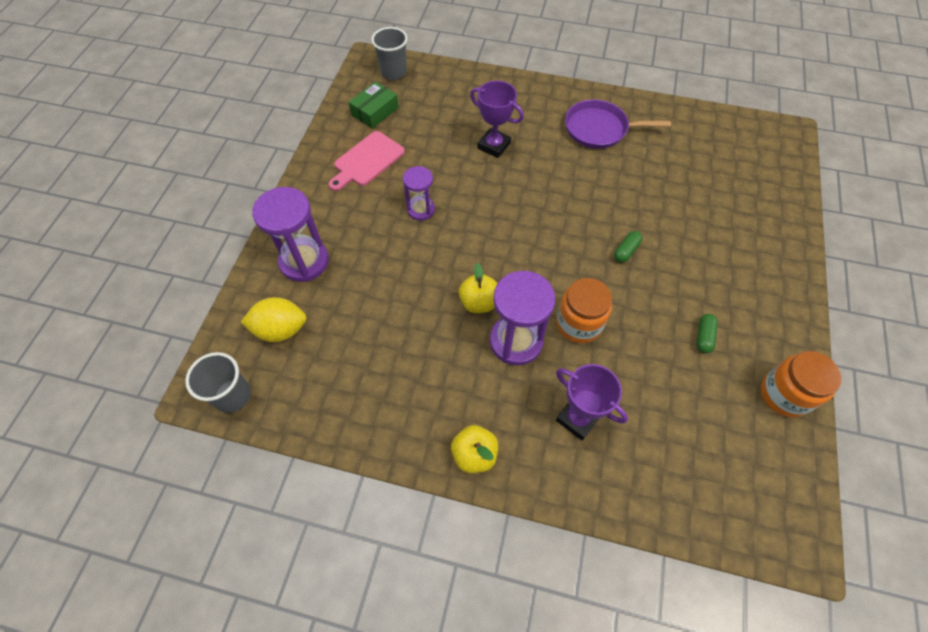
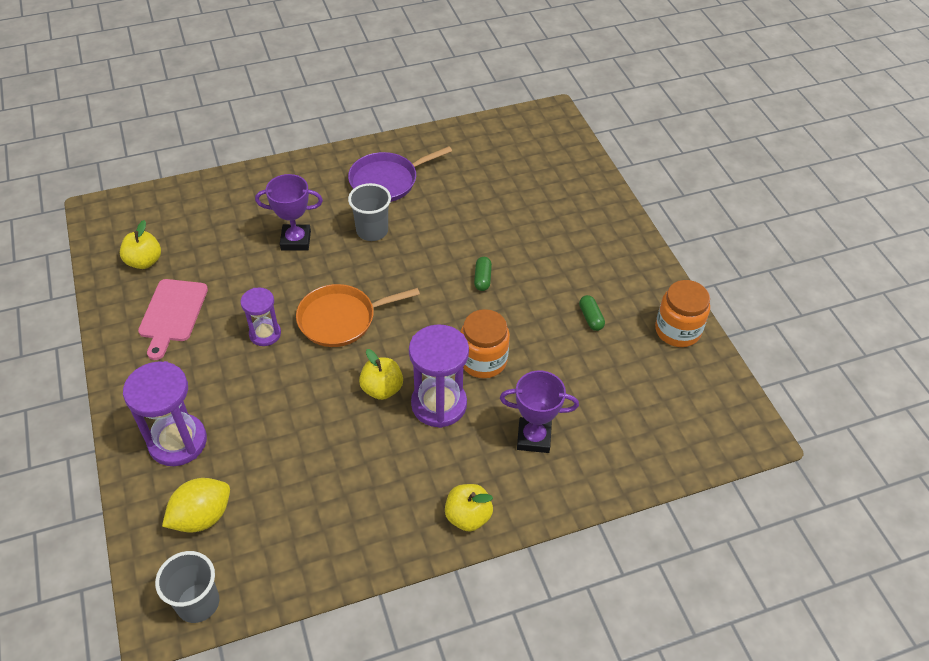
camera: 35 degrees left, 10 degrees down
(375, 111) = (144, 261): green box -> yellow apple
(393, 72) = (135, 213): grey cup -> grey cup (372, 231)
(485, 227) = (341, 319): none -> orange pan

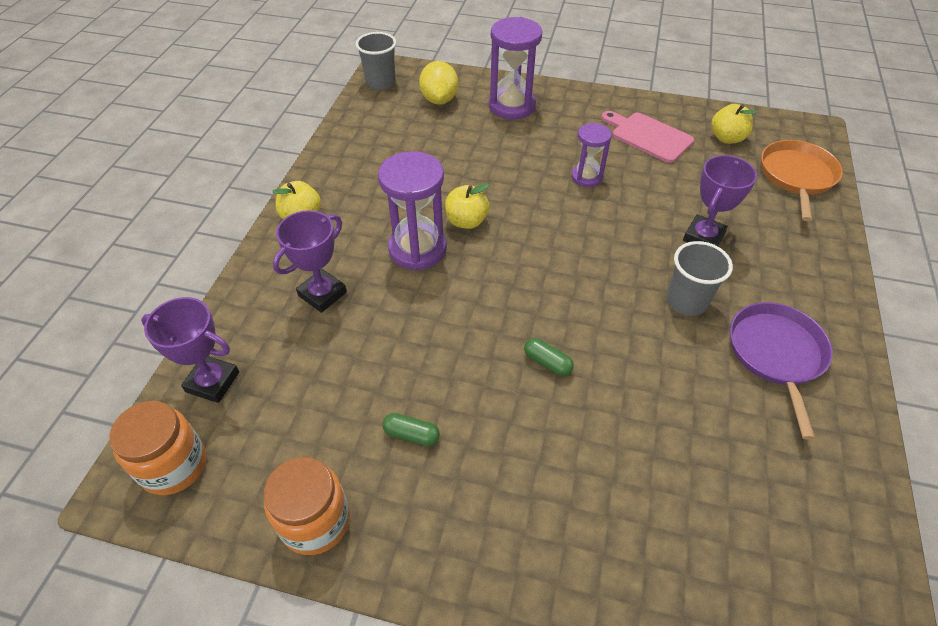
camera: 125 degrees right, 0 degrees up
(341, 319) = (569, 227): orange pan -> orange pan (796, 176)
(483, 360) = (437, 304): orange jar -> orange jar (173, 465)
(658, 449) = (212, 382): none -> purple trophy

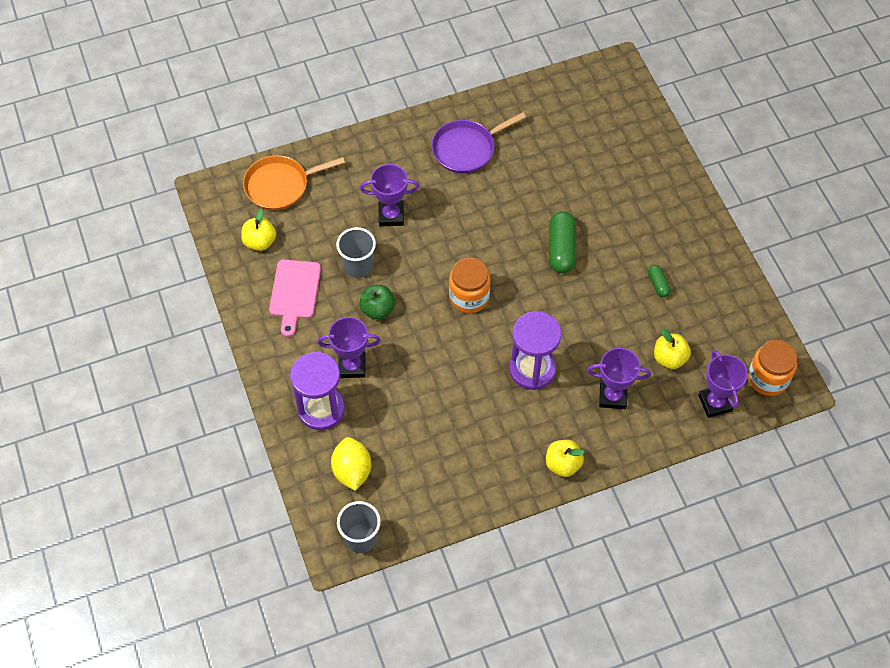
camera: 125 degrees left, 10 degrees up
(315, 521) = (733, 294): orange jar -> orange jar (469, 297)
(439, 99) = (352, 471): yellow lemon -> yellow lemon turned 60 degrees counterclockwise
(466, 221) = (483, 357): yellow apple -> yellow apple (669, 358)
(538, 137) = (352, 366): none -> purple trophy
(547, 362) = (561, 249): green capsule -> green capsule, size x1.88
(586, 177) = (377, 309): purple hourglass -> green apple
(686, 301) = (458, 203): grey cup -> grey cup (358, 266)

